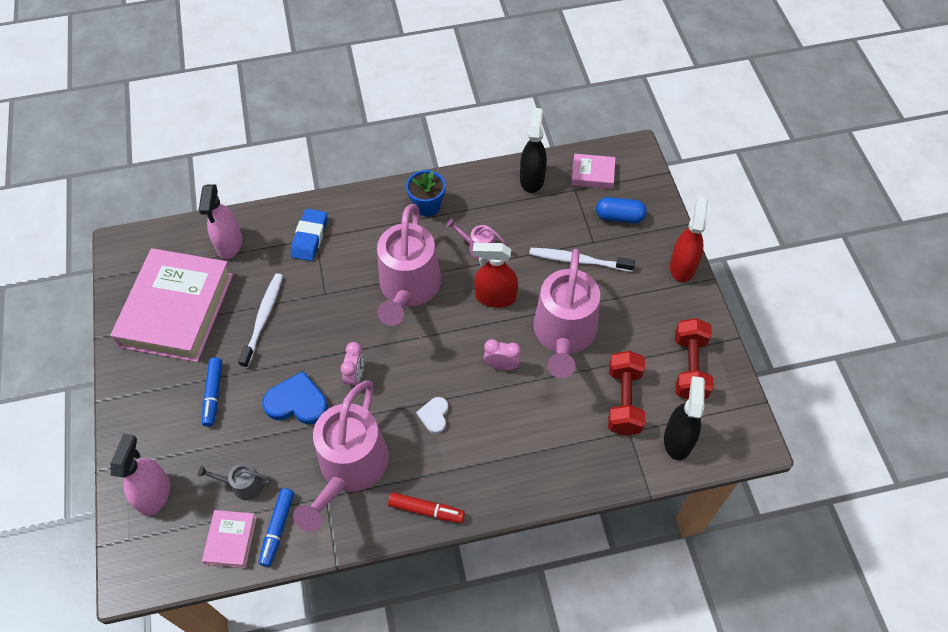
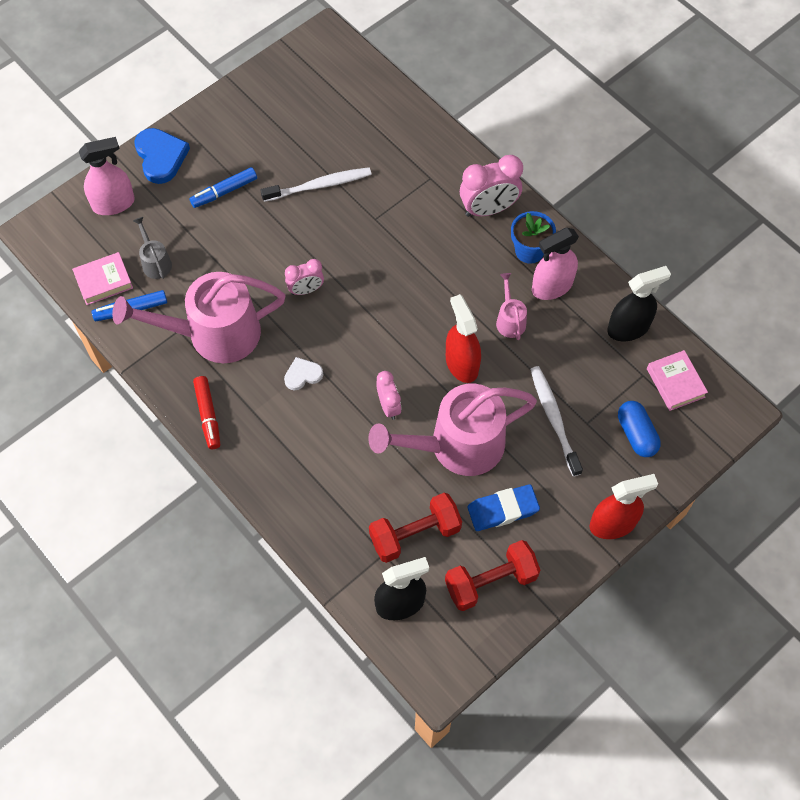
camera: 60 degrees right, 5 degrees up
(177, 310) = (287, 116): pink book -> none
(229, 244) = (379, 114): pink spray bottle -> pink spray bottle (552, 287)
(297, 402) = (253, 258): blue heart -> blue heart (161, 157)
(310, 237) = (427, 173): blue eraser -> blue eraser (503, 510)
(372, 214) = (488, 209): none -> pink clock
(408, 288) = (424, 284): pink watering can -> none

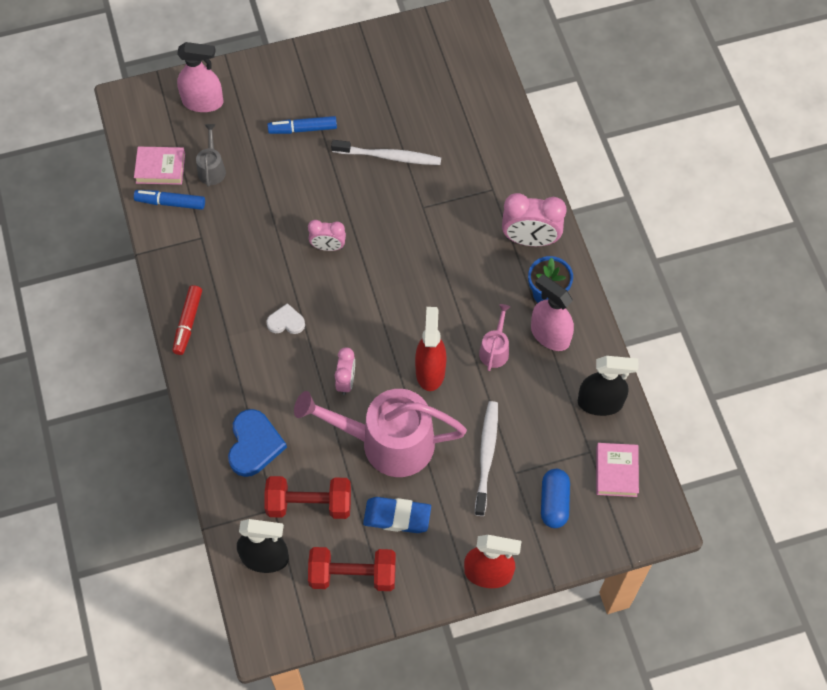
camera: 25 degrees right, 0 degrees up
(161, 157) = (264, 76): blue heart -> blue heart (254, 444)
(214, 334) = (229, 253): pink watering can -> none
(552, 287) = (550, 335): pink spray bottle -> pink spray bottle turned 45 degrees clockwise

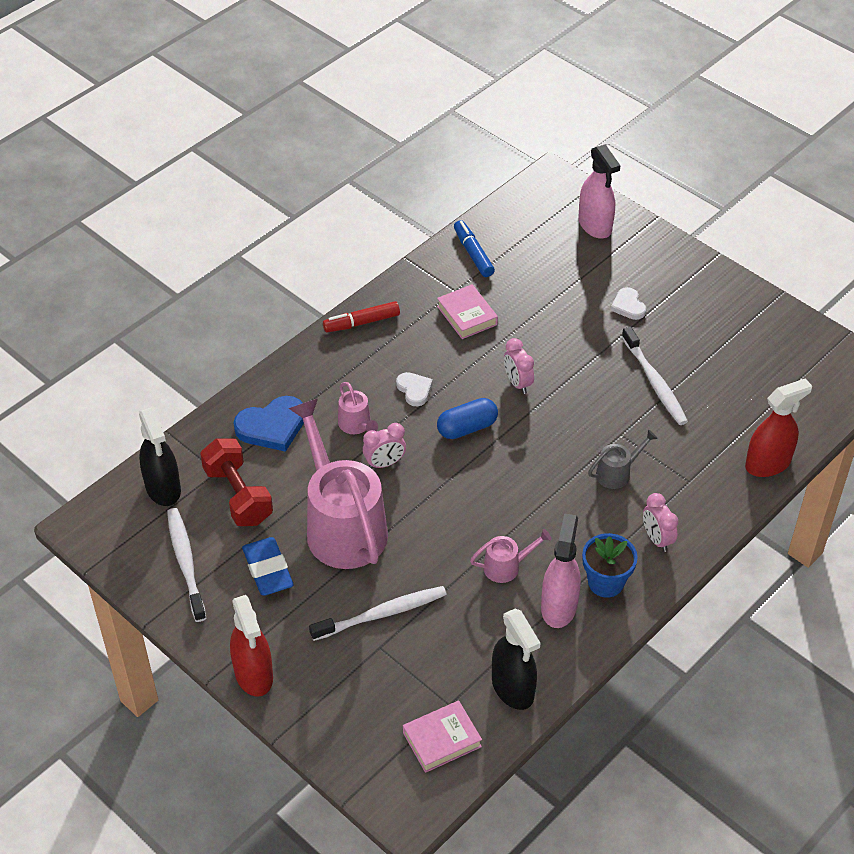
camera: 60 degrees right, 15 degrees down
(160, 168) = (502, 230): pink book -> pink book (467, 315)
(212, 169) = (531, 264): grey watering can -> grey watering can (617, 473)
(294, 382) = (356, 425): none -> pink watering can
(303, 129) = (628, 306): blue marker -> white heart
(353, 575) = (186, 563): red dumbbell -> white toothbrush
(430, 371) = (443, 524): red spray bottle -> red spray bottle (768, 464)
(530, 239) = (657, 539): pink clock -> pink clock, size x0.60
(554, 502) = (368, 697): blue capsule -> blue capsule (467, 428)

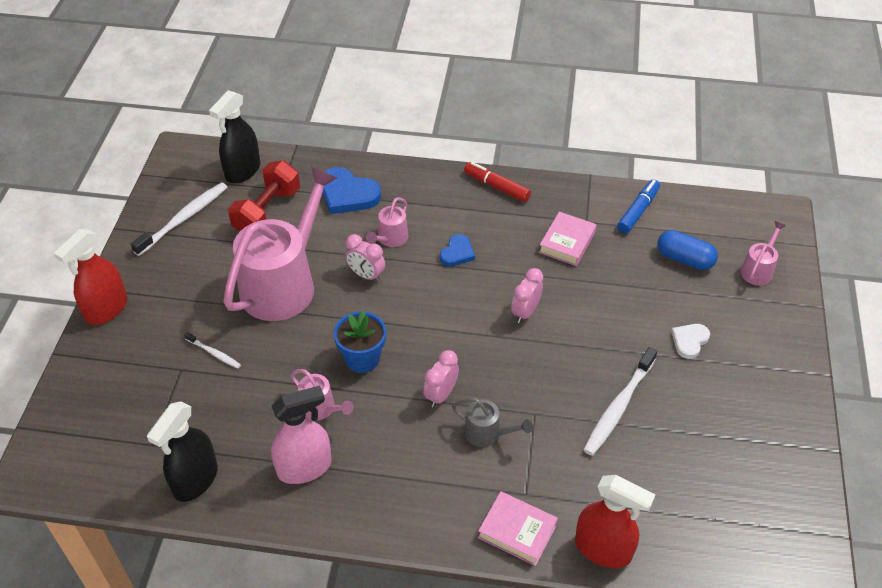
camera: 55 degrees right, 0 degrees up
(268, 570) = (209, 265): blue eraser -> none
(382, 614) = (214, 353): white toothbrush -> white toothbrush, size x0.52
(414, 390) = (457, 253): white heart -> blue heart
(442, 740) = (113, 458): pink book -> pink book (517, 531)
(467, 428) = (447, 305): blue capsule -> blue capsule (684, 259)
(595, 225) = (758, 270): pink spray bottle -> pink watering can
(605, 582) = (356, 489): blue flower pot -> blue flower pot (362, 359)
(657, 539) = (436, 503): pink clock -> pink clock (441, 395)

